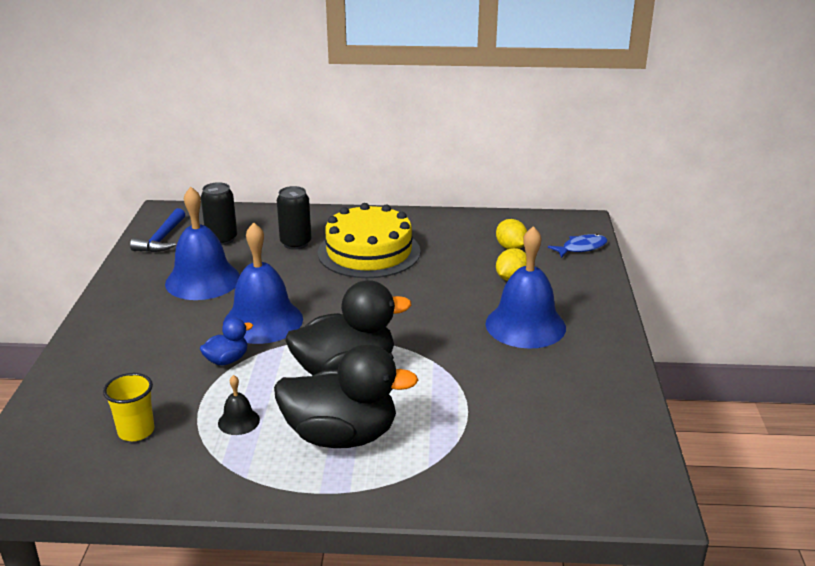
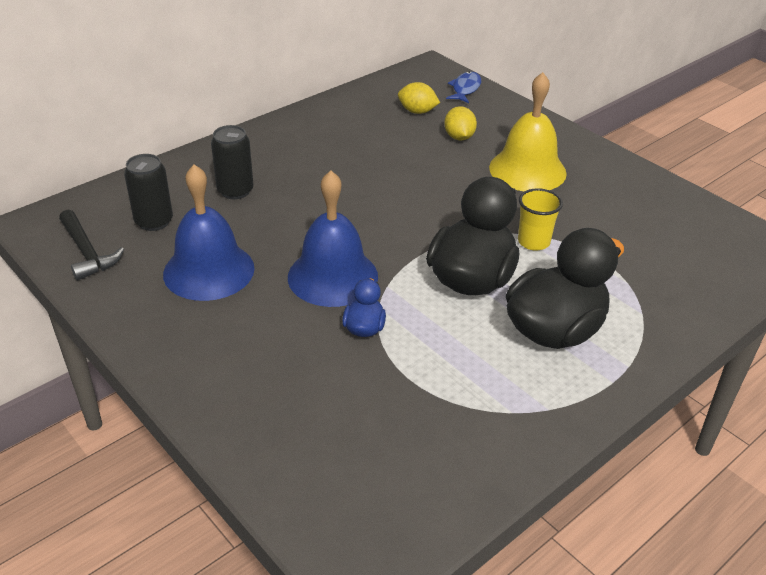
camera: 45 degrees left, 10 degrees up
(136, 431) = (401, 438): yellow cup -> yellow cup (533, 242)
(162, 239) = (87, 252): blue hammer -> black hammer
(238, 421) = (465, 371): black bell -> none
(369, 252) = (314, 168): yellow cake -> none
(525, 325) = (527, 170): blue bell -> yellow bell

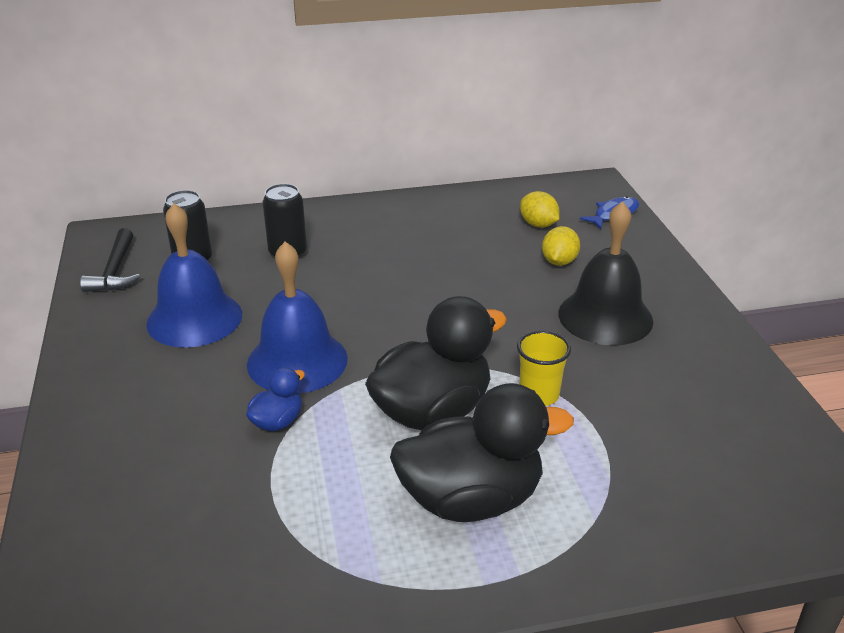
camera: 30 degrees right, 5 degrees down
(527, 170) = (605, 316): yellow bell -> black bell

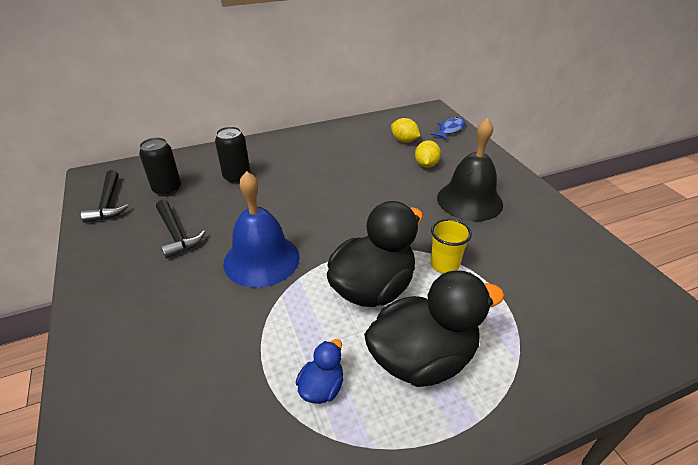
camera: 10 degrees left, 5 degrees up
(194, 318) = (176, 234): blue bell -> black hammer
(277, 422) = (257, 312): blue duck -> blue duck (322, 387)

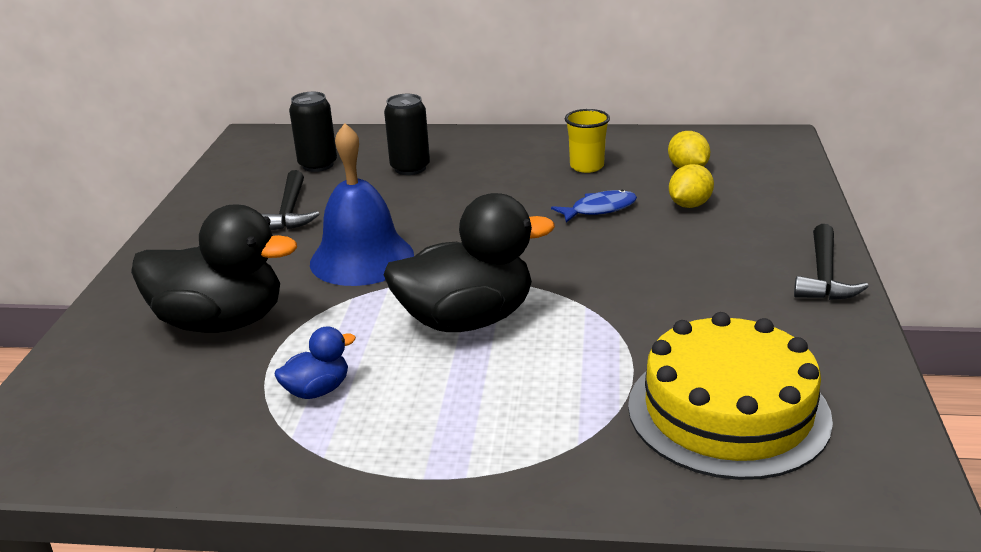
camera: 30 degrees right, 10 degrees down
(108, 203) = (244, 166): black hammer -> black hammer (823, 276)
(422, 358) = (457, 402): black duck -> black duck (221, 322)
(444, 265) = (589, 322): yellow cup -> yellow cup (586, 166)
(450, 129) = (781, 168): blue fish -> blue fish (599, 209)
(469, 200) = (710, 261): black bell -> none
(570, 304) = (728, 411): none -> yellow cake

